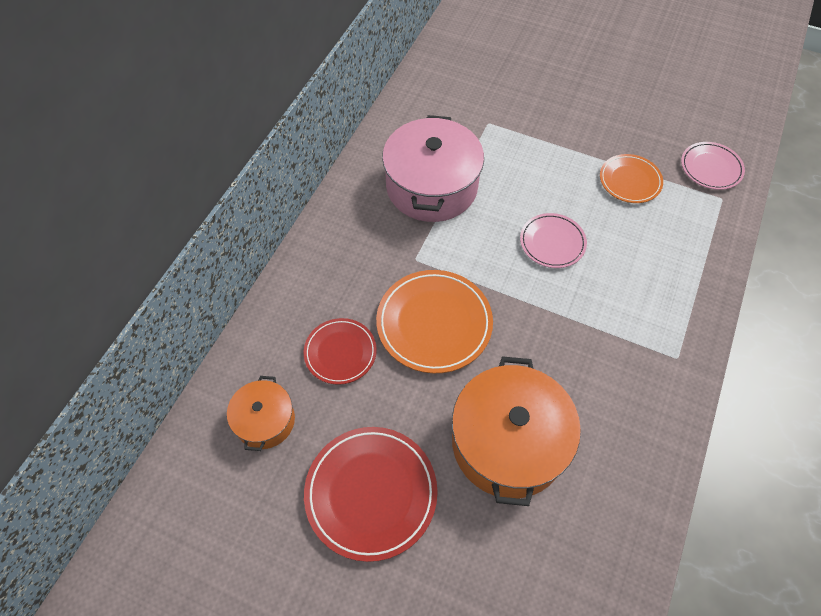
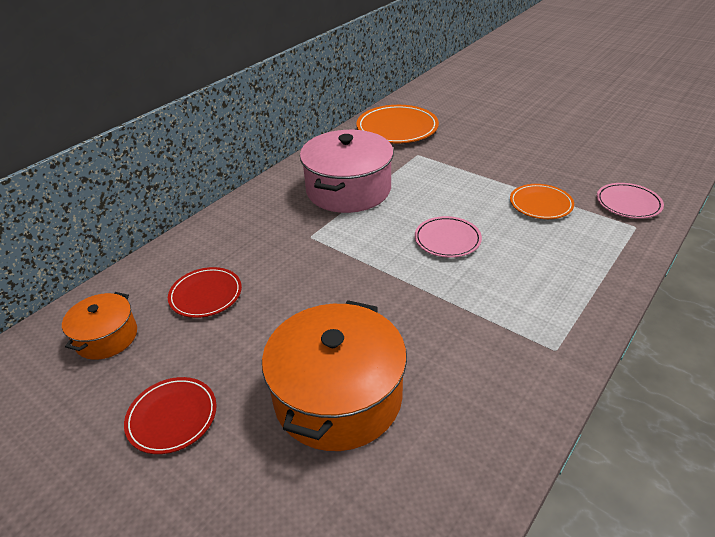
camera: 15 degrees right, 20 degrees down
(371, 493) = (172, 417): red plate -> red plate, size x0.61
(434, 323) = (305, 285): orange plate -> orange plate (397, 128)

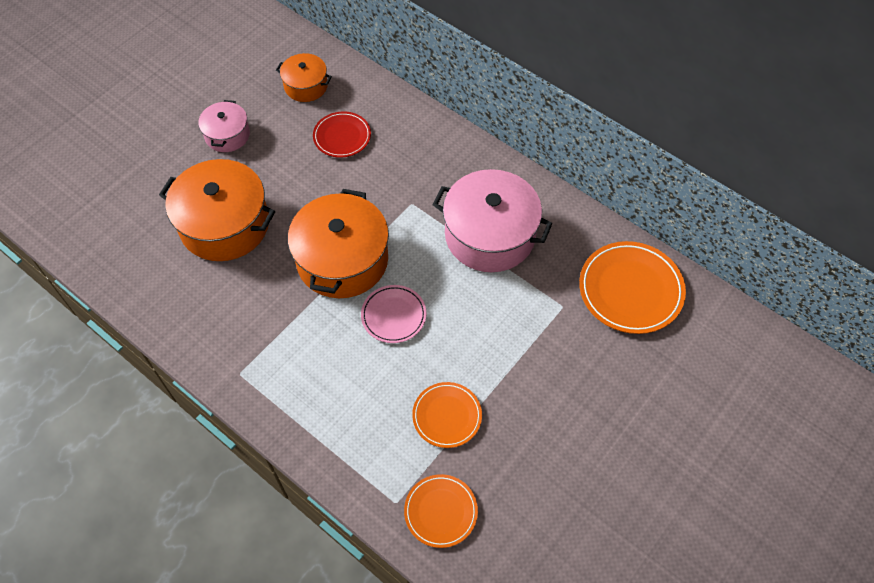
camera: 90 degrees right, 20 degrees up
(172, 417) = (227, 135): red plate -> pink pot
(385, 280) = (342, 260): none -> orange pot
(628, 203) = (440, 511): pink plate -> orange plate

